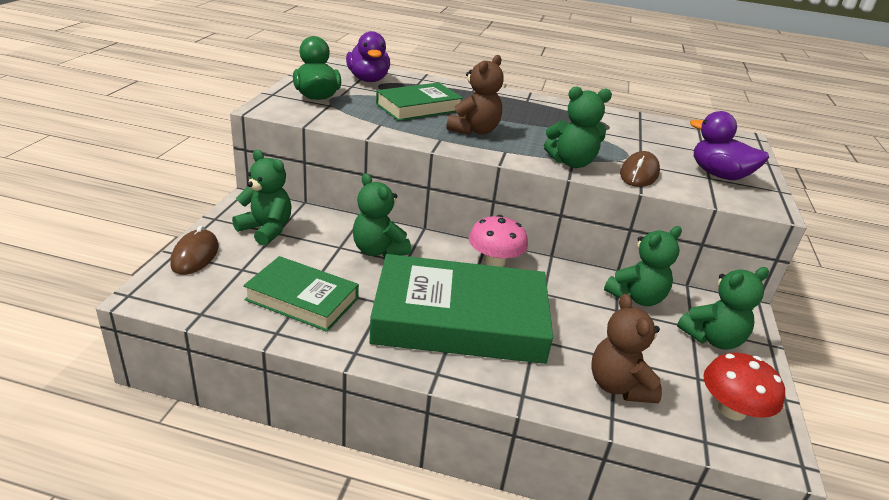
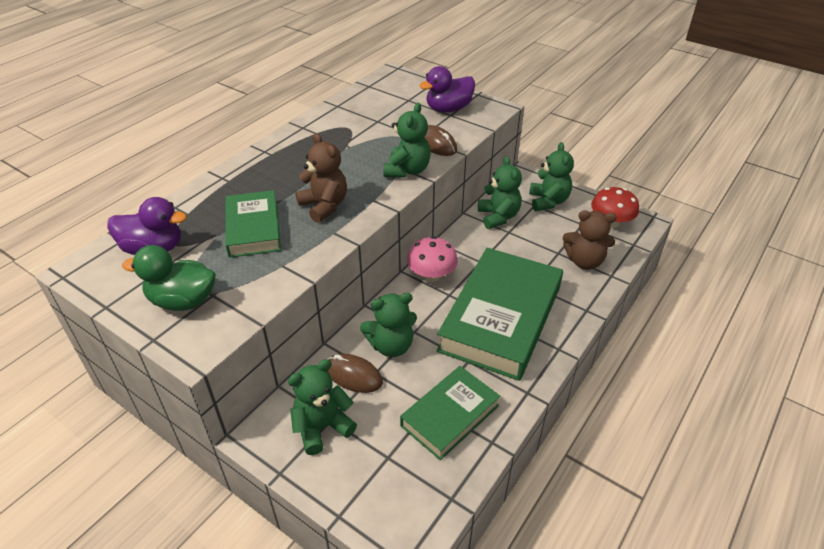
camera: 65 degrees left, 10 degrees up
(195, 255) = (350, 497): brown mouse -> brown mouse (353, 375)

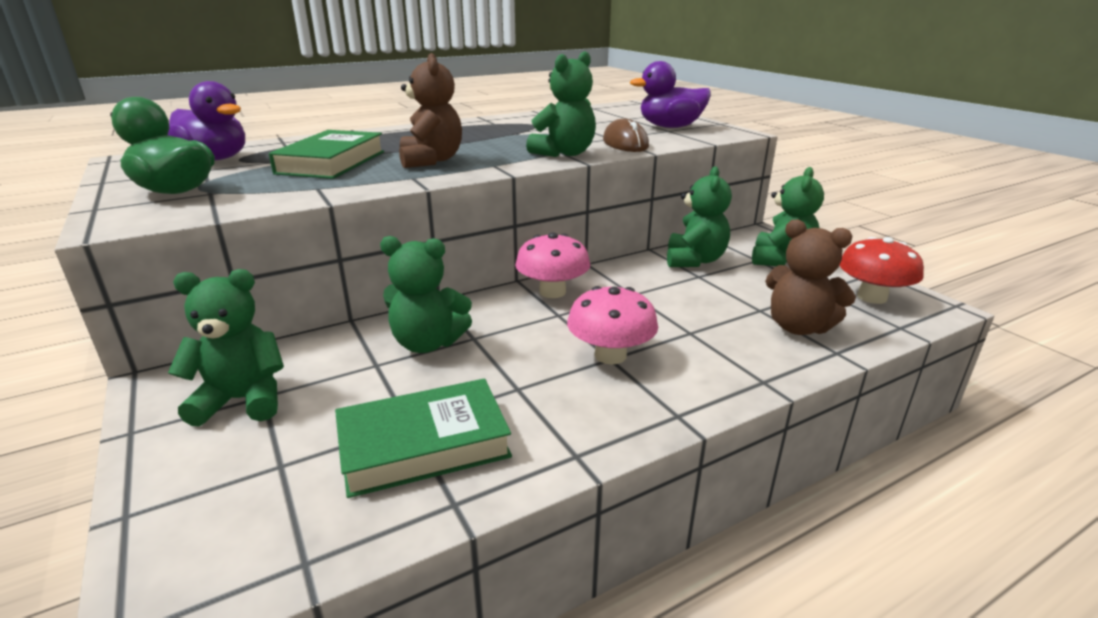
camera: 25 degrees right, 15 degrees down
(353, 375) = (346, 359): brown mouse -> none
(500, 318) = (610, 355): green book -> pink mushroom

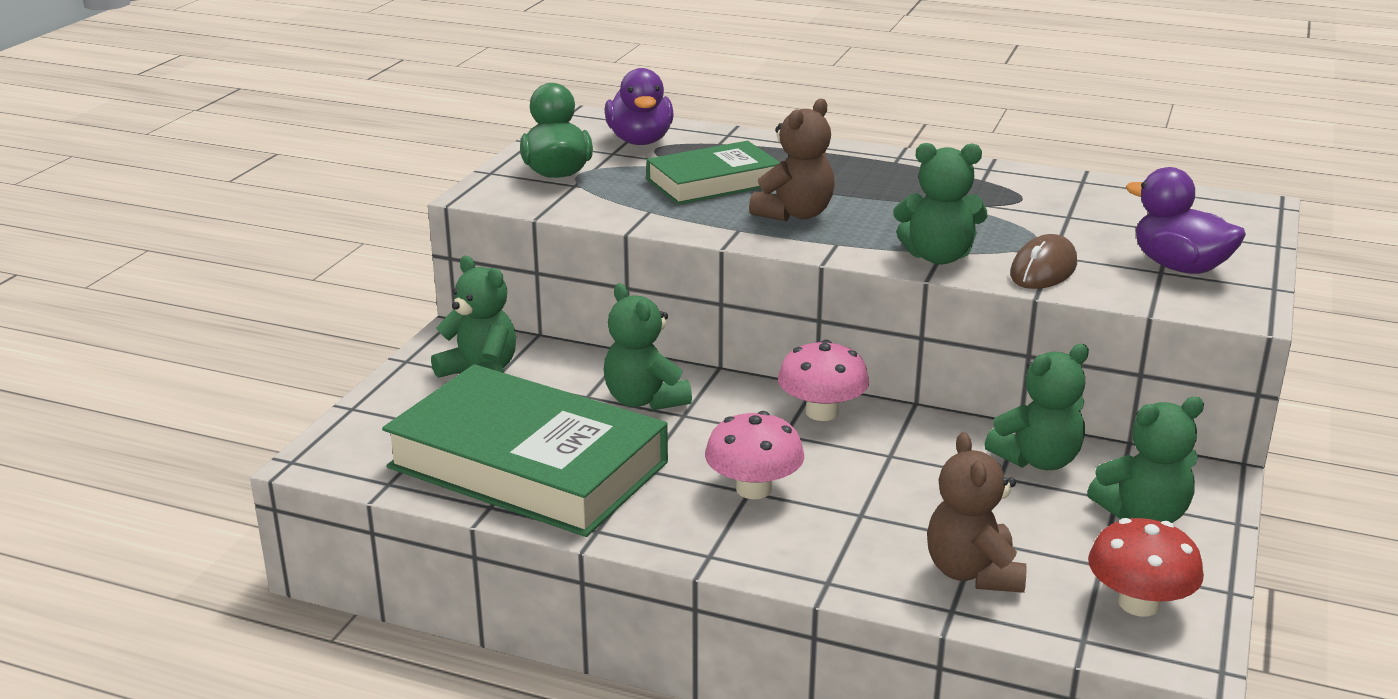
camera: 50 degrees right, 0 degrees up
(423, 445) = (527, 465): green book -> green book, size x1.76

